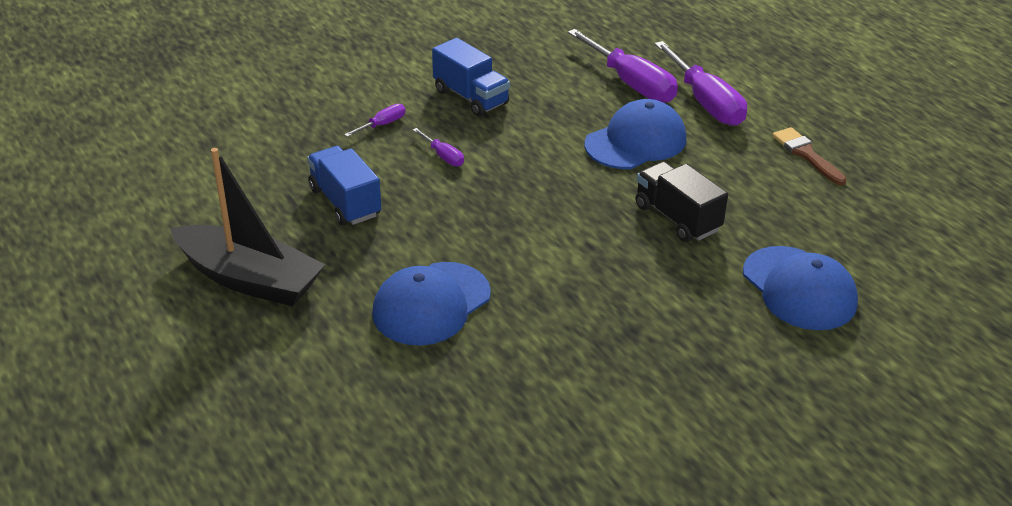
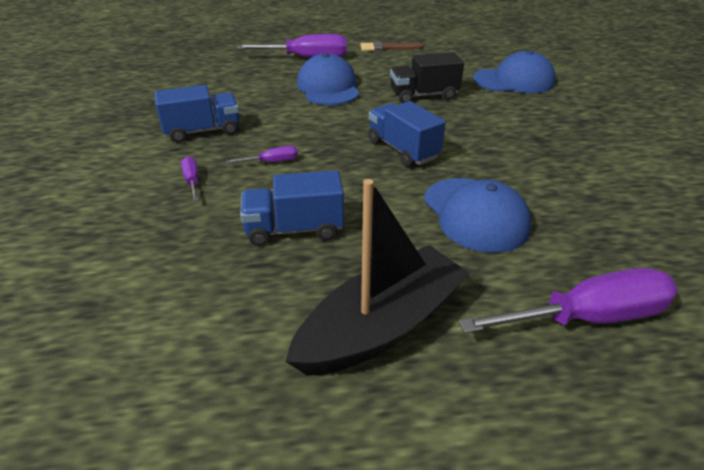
camera: 65 degrees left, 0 degrees up
(526, 231) = (403, 150): none -> blue truck
(631, 83) = (259, 73): purple screwdriver -> purple screwdriver (587, 318)

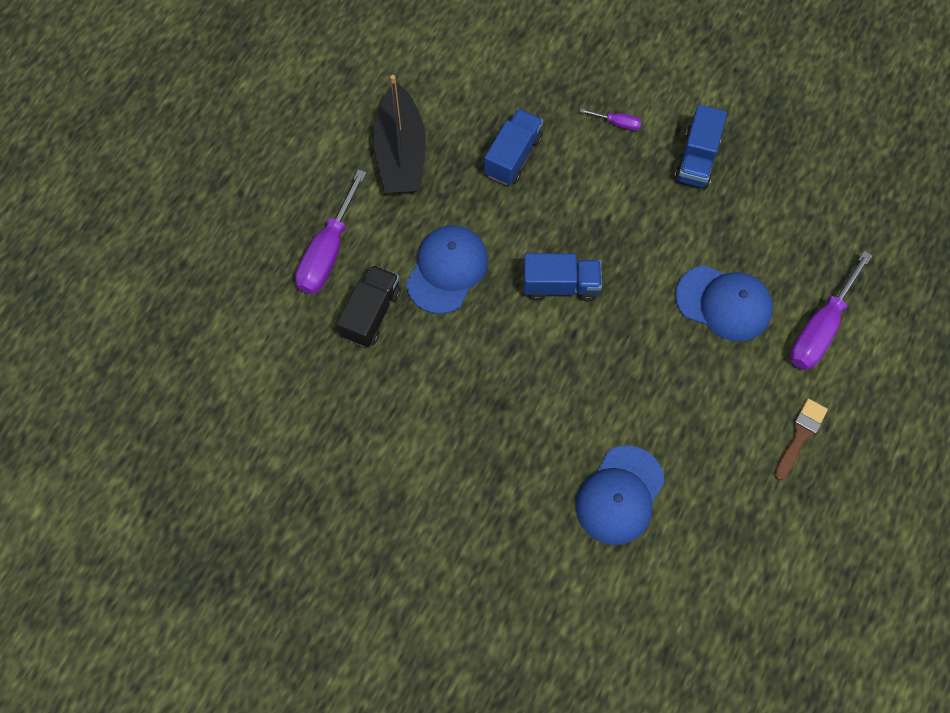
camera: 125 degrees right, 30 degrees up
(272, 162) = (608, 184): purple screwdriver -> none
(423, 95) = (646, 377): black truck -> black truck (371, 313)
(475, 214) = (447, 270): blue cap -> blue cap turned 105 degrees clockwise

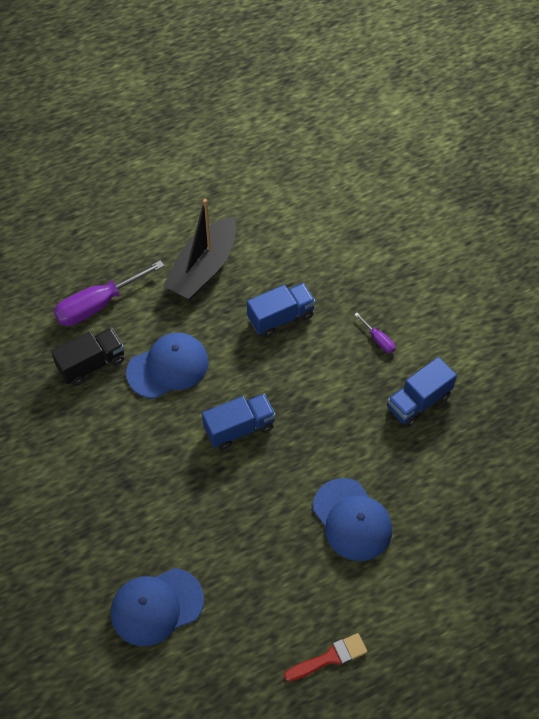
camera: 35 degrees right, 10 degrees down
(560, 285) = (239, 428): blue truck -> blue truck turned 60 degrees counterclockwise
(800, 436) = (329, 658): brown brush -> red brush
(820, 328) = (413, 587): purple screwdriver -> none

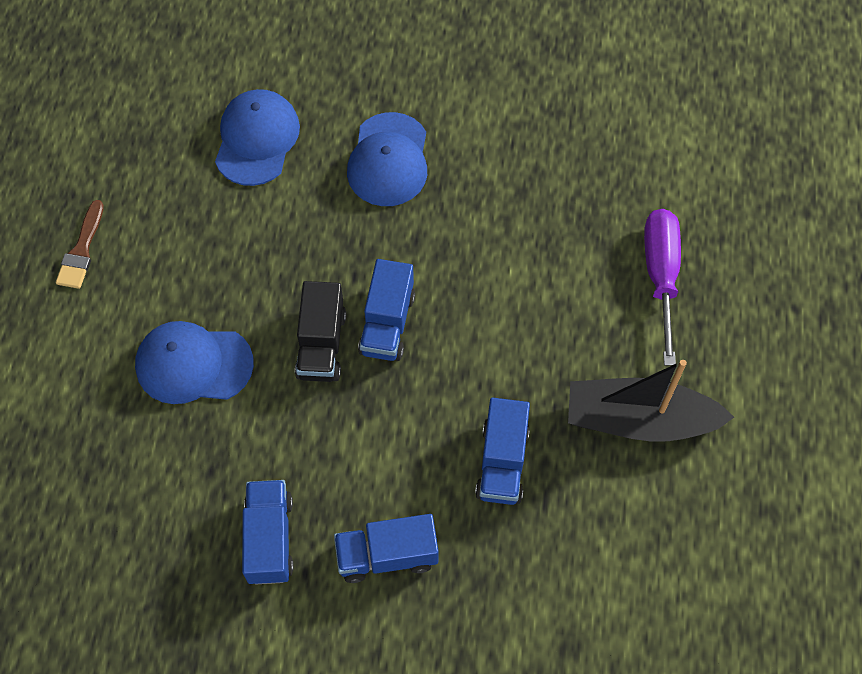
camera: 125 degrees right, 5 degrees up
(91, 364) = (580, 227): black truck -> black truck (321, 345)
(168, 367) = (520, 299): blue cap -> blue cap (388, 160)
(203, 268) = (639, 420): black boat -> black boat turned 60 degrees counterclockwise
(329, 658) = (81, 250): red brush -> brown brush
(378, 339) = (387, 555): purple screwdriver -> blue truck

